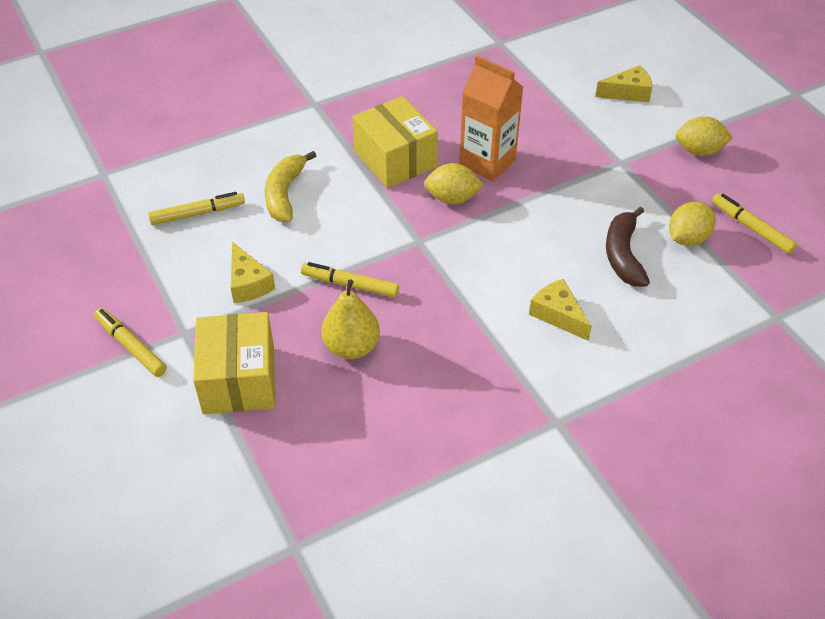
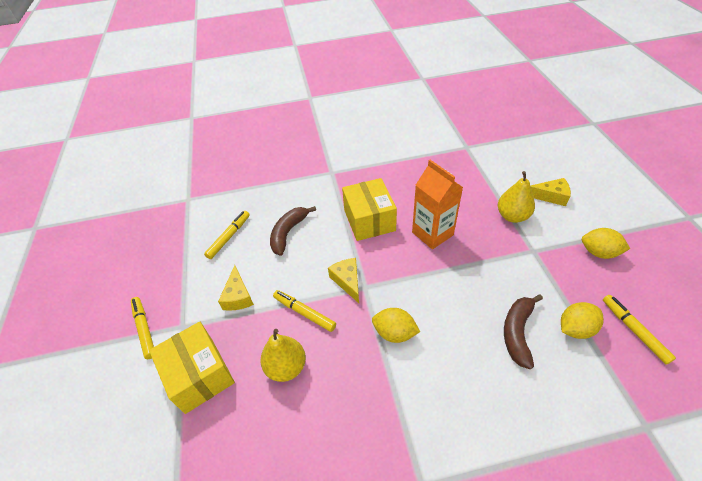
camera: 20 degrees right, 0 degrees up
(198, 214) = (229, 237): yellow marker -> yellow marker turned 60 degrees counterclockwise
(239, 379) = (199, 375): yellow box -> yellow box turned 45 degrees counterclockwise
(285, 194) = (288, 233): yellow banana -> brown banana
(452, 198) = (399, 257): yellow lemon -> yellow lemon (394, 333)
(558, 315) = (450, 376): yellow cheese -> yellow cheese (347, 281)
(585, 125) = (512, 216): none -> yellow pear

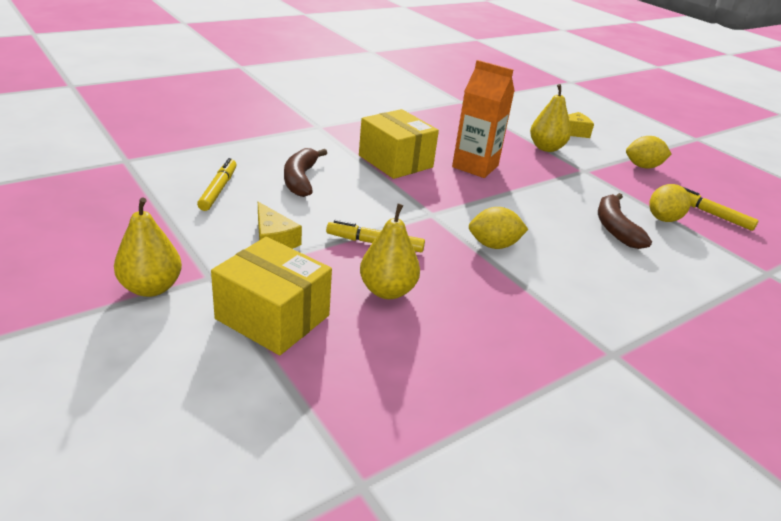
camera: 30 degrees left, 15 degrees down
(144, 329) = (151, 288): yellow marker -> yellow pear
(347, 281) = (408, 211): yellow cheese -> none

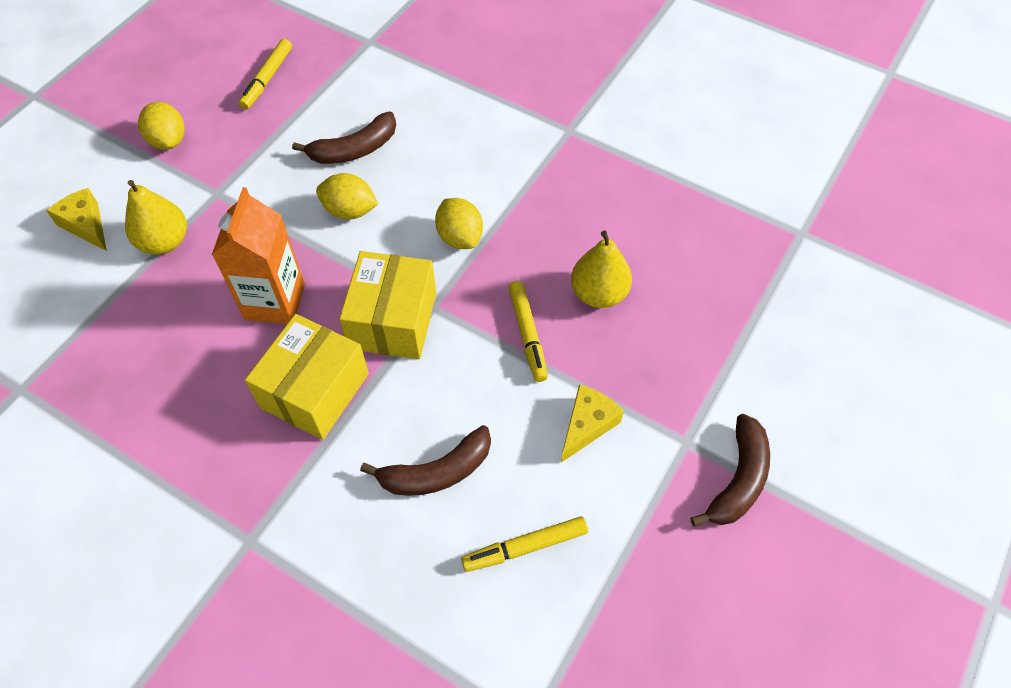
camera: 110 degrees left, 25 degrees up
(151, 288) = (738, 479): yellow pear -> brown banana
(272, 317) = (699, 360): yellow box -> yellow box (393, 320)
(663, 219) = (306, 115): yellow lemon -> yellow lemon (350, 211)

